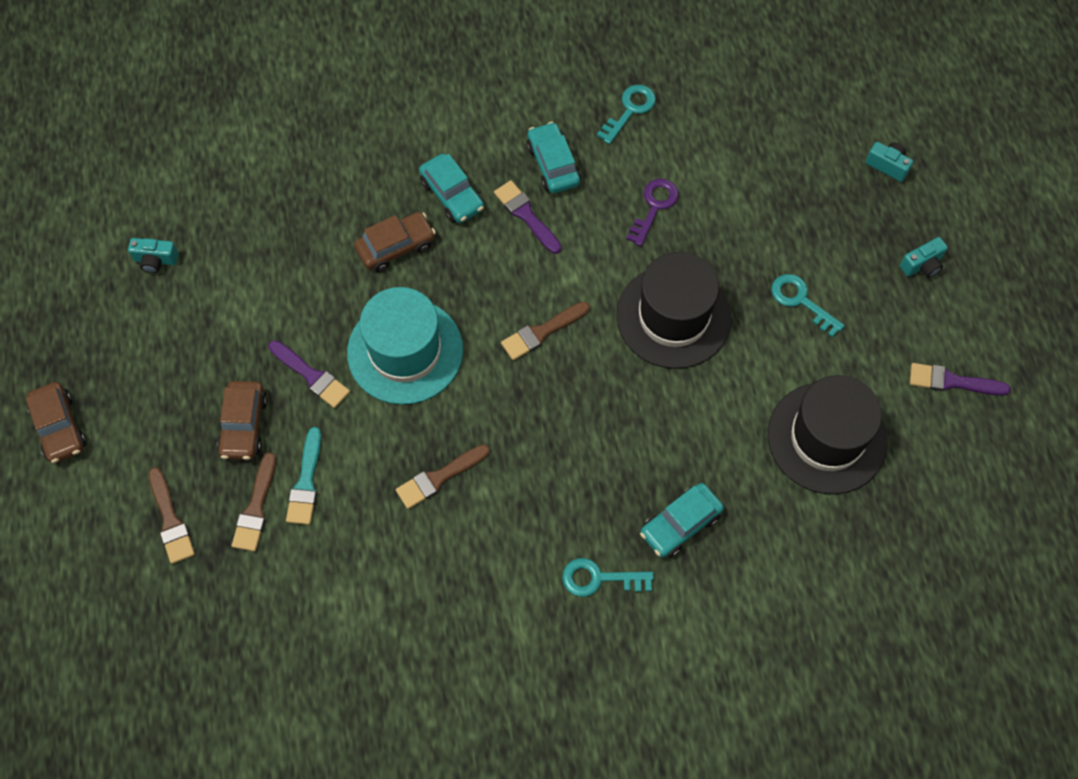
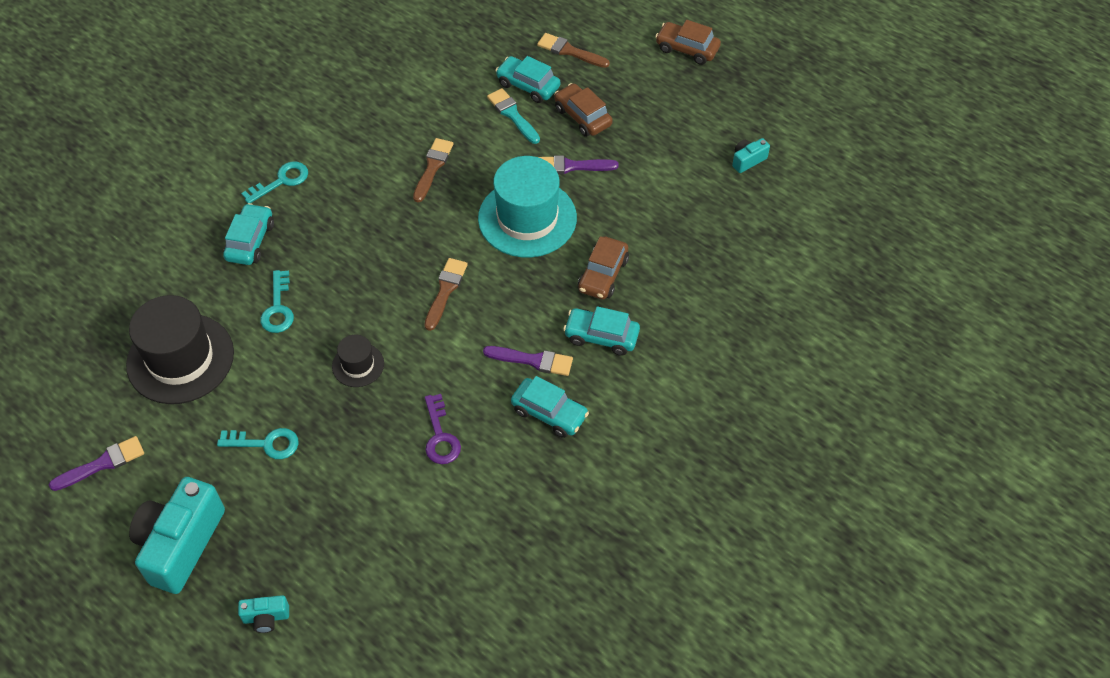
camera: 140 degrees right, 10 degrees down
(256, 508) = (528, 85): brown brush -> turquoise car
(630, 110) = (529, 504): turquoise key -> turquoise key (278, 308)
(673, 316) = (358, 365): black hat -> black hat, size x0.49
(922, 265) = (181, 544): turquoise camera -> turquoise camera, size x2.26

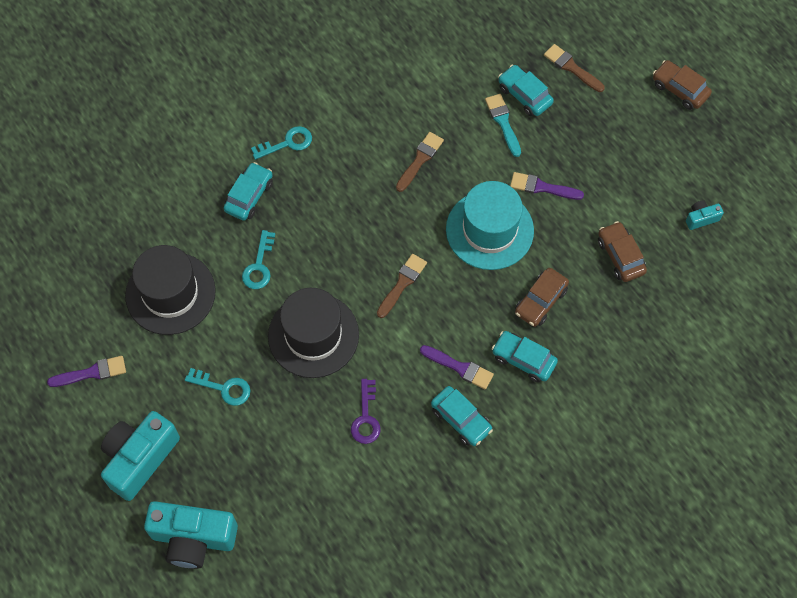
camera: 15 degrees right, 10 degrees up
(266, 617) = (193, 538): turquoise camera -> turquoise camera, size x2.26
(358, 365) = (313, 335): black hat -> black hat, size x2.05
(582, 117) = (565, 139): brown car -> brown car (620, 256)

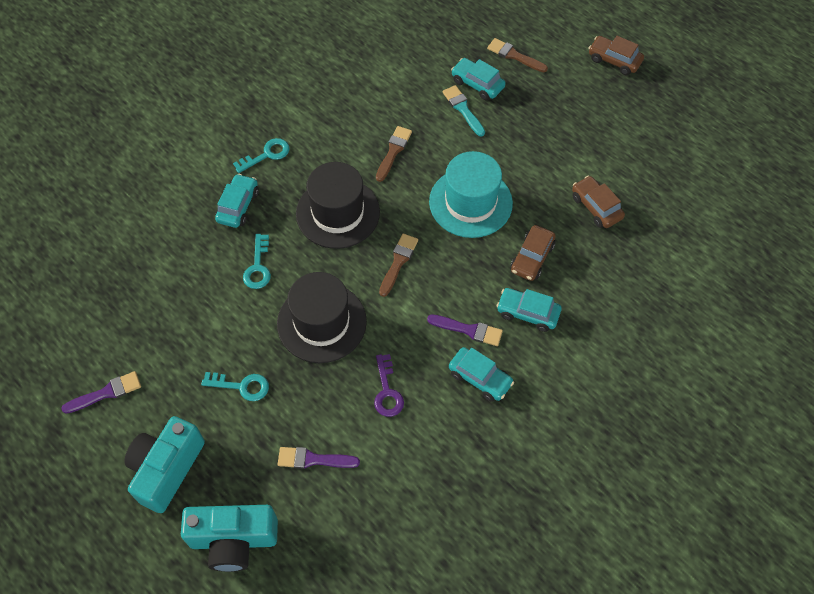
camera: 10 degrees left, 5 degrees down
(170, 293) = (175, 305): black hat -> black hat (338, 213)
(542, 187) = (510, 159): purple brush -> purple brush (313, 459)
(701, 218) = (661, 164): turquoise camera -> none

